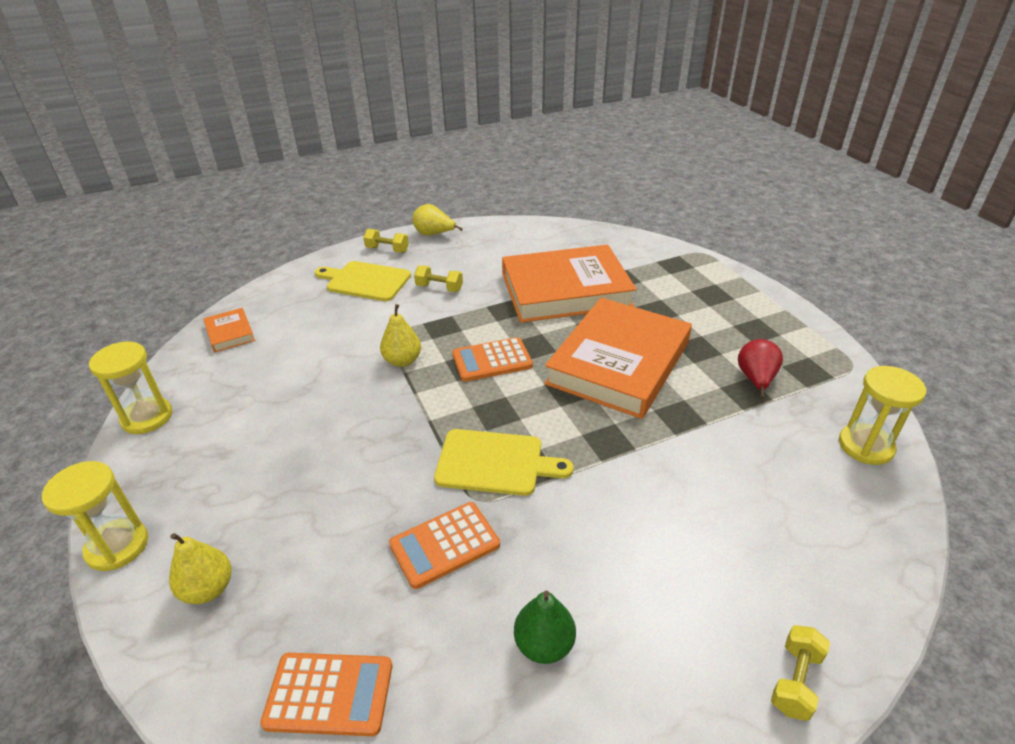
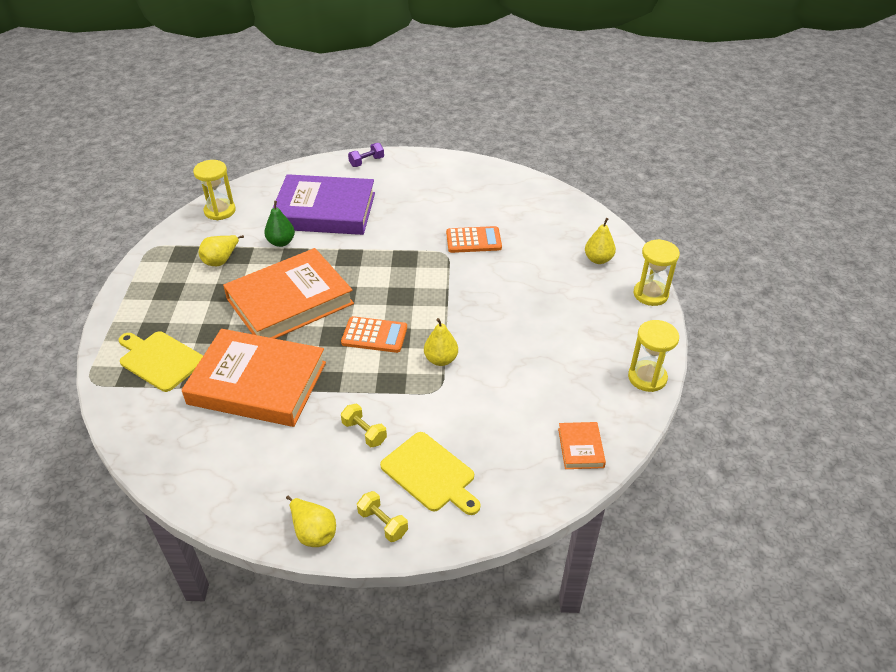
camera: 155 degrees left, 5 degrees up
(329, 694) = (546, 209): orange calculator -> none
(494, 463) = (422, 268): yellow cutting board -> yellow cutting board (160, 360)
(544, 644) = (451, 196): green pear -> green pear (281, 242)
(727, 509) = (325, 211): none -> purple book
(755, 380) = (221, 260): red pear -> yellow pear
(795, 681) = (366, 162): yellow dumbbell -> purple dumbbell

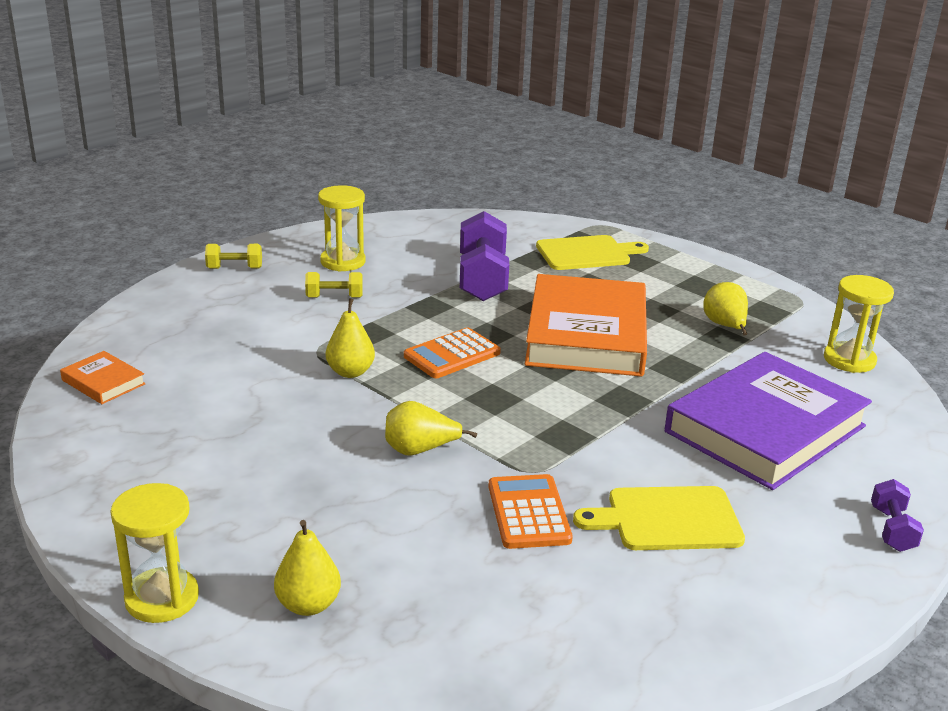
camera: 130 degrees right, 15 degrees down
(257, 383) = (482, 279): orange book -> purple dumbbell
(281, 242) = (719, 371): green pear -> none
(313, 532) = (281, 245): yellow pear -> yellow pear (420, 450)
(430, 474) = (235, 303): yellow cutting board -> yellow cutting board (668, 519)
(473, 240) = (528, 513): orange calculator -> orange calculator turned 135 degrees clockwise
(647, 377) = (75, 481): yellow hourglass -> yellow hourglass (343, 262)

